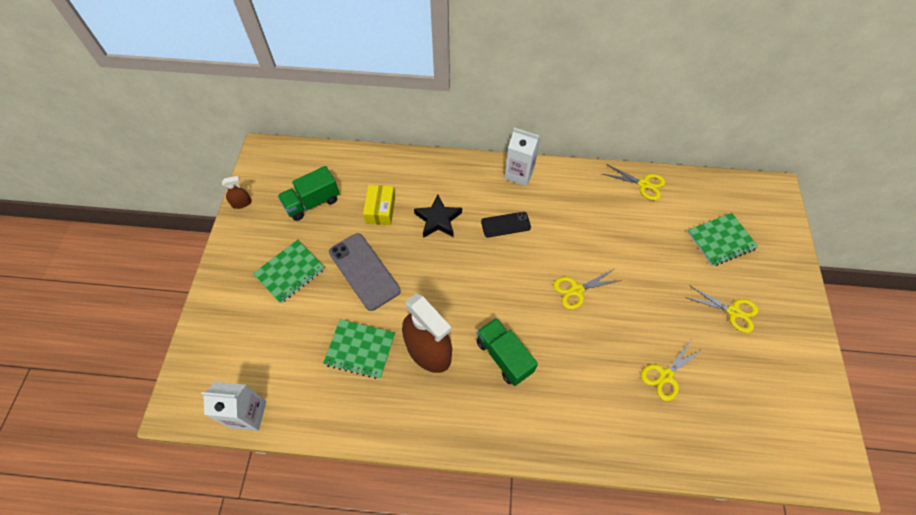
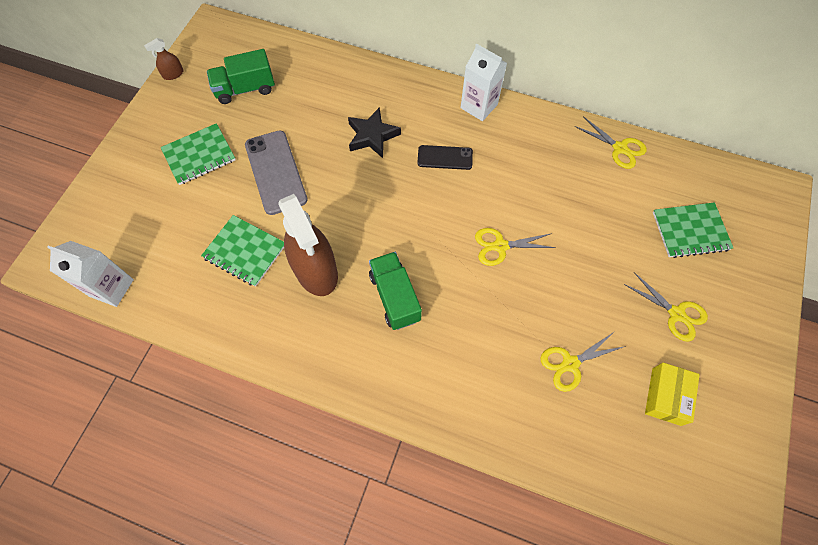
camera: 15 degrees right, 5 degrees up
(241, 203) = (173, 74): brown spray bottle -> brown spray bottle turned 150 degrees clockwise
(380, 210) = (314, 112): yellow box -> yellow box (666, 396)

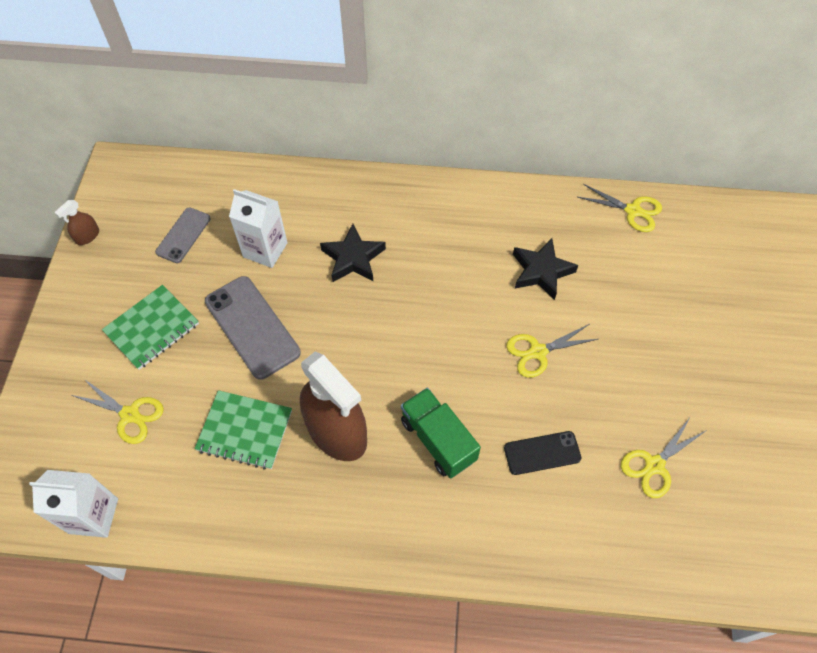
camera: 15 degrees left, 5 degrees down
(245, 89) = (183, 235): green truck -> grey phone
(445, 158) = (444, 265): black phone -> black phone (542, 453)
(479, 106) = (464, 197): white carton -> white carton (265, 250)
(524, 181) = (541, 271): none -> black star
(666, 396) = (765, 474): yellow box -> none
(676, 314) = (748, 381): yellow scissors -> yellow scissors (130, 415)
(690, 231) = (734, 286): green notebook -> none

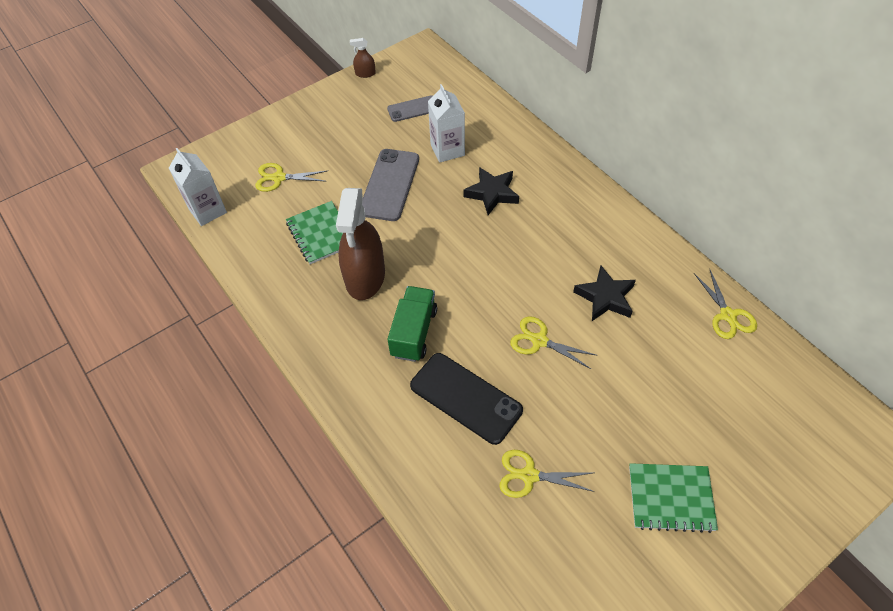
camera: 50 degrees right, 5 degrees down
(130, 415) = (279, 178): yellow scissors -> yellow scissors turned 105 degrees clockwise
(152, 328) = (340, 144): green notebook -> green notebook (671, 498)
(542, 453) = (465, 398): black phone -> black phone, size x1.68

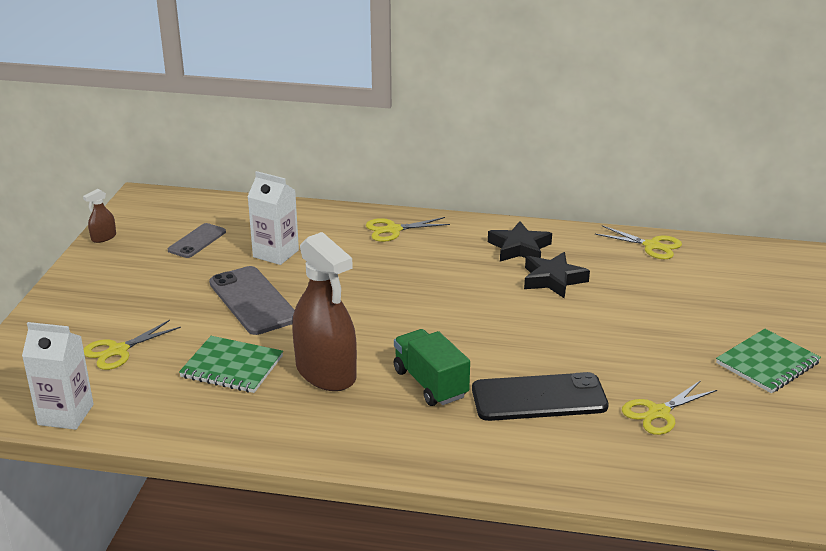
camera: 45 degrees left, 25 degrees down
(492, 193) = (362, 262): black star -> black star (519, 248)
(539, 341) = (543, 331): yellow scissors -> yellow scissors (393, 230)

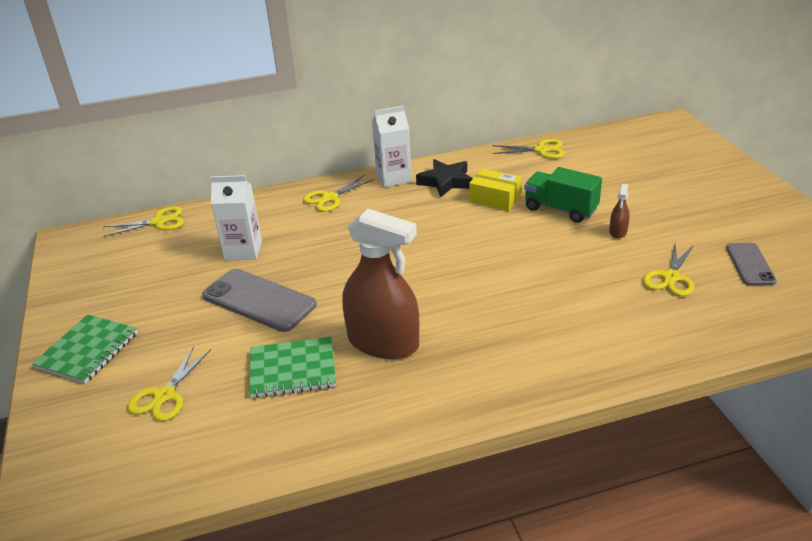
camera: 25 degrees left, 5 degrees up
(65, 414) = (162, 484): white carton -> white carton (393, 178)
(103, 237) = (57, 289): brown spray bottle -> brown spray bottle (618, 232)
(197, 241) = (157, 263): grey phone -> grey phone (750, 264)
(226, 205) = (159, 222): none -> yellow scissors
(430, 383) = (480, 319): green truck -> green truck (560, 209)
(539, 398) = (575, 299): black phone -> none
(553, 279) = (495, 199): black star -> yellow box
(767, 363) = (704, 212): green notebook -> green notebook (88, 350)

